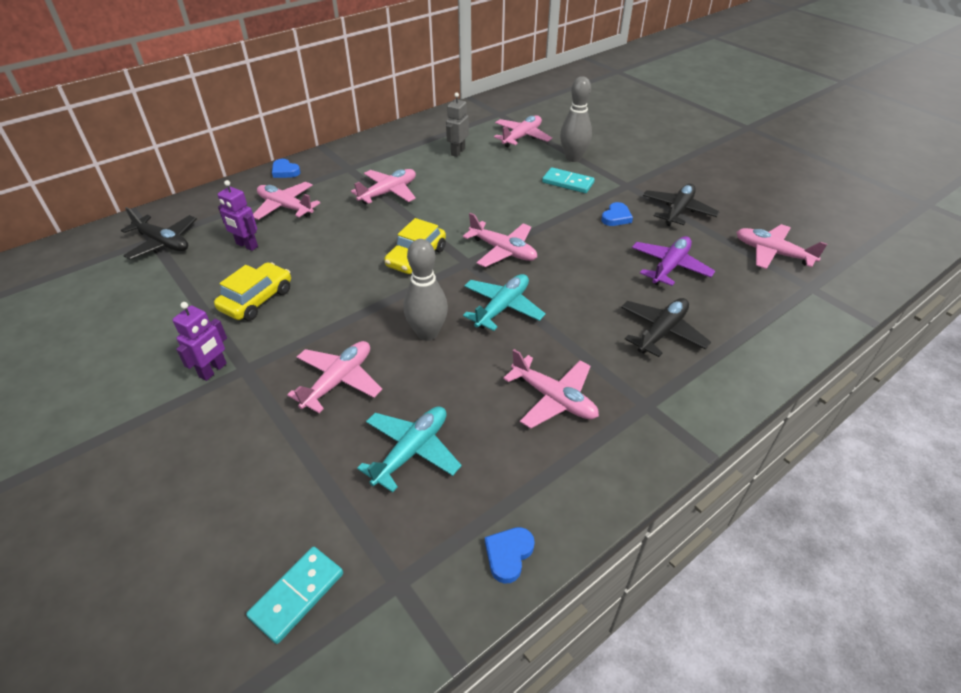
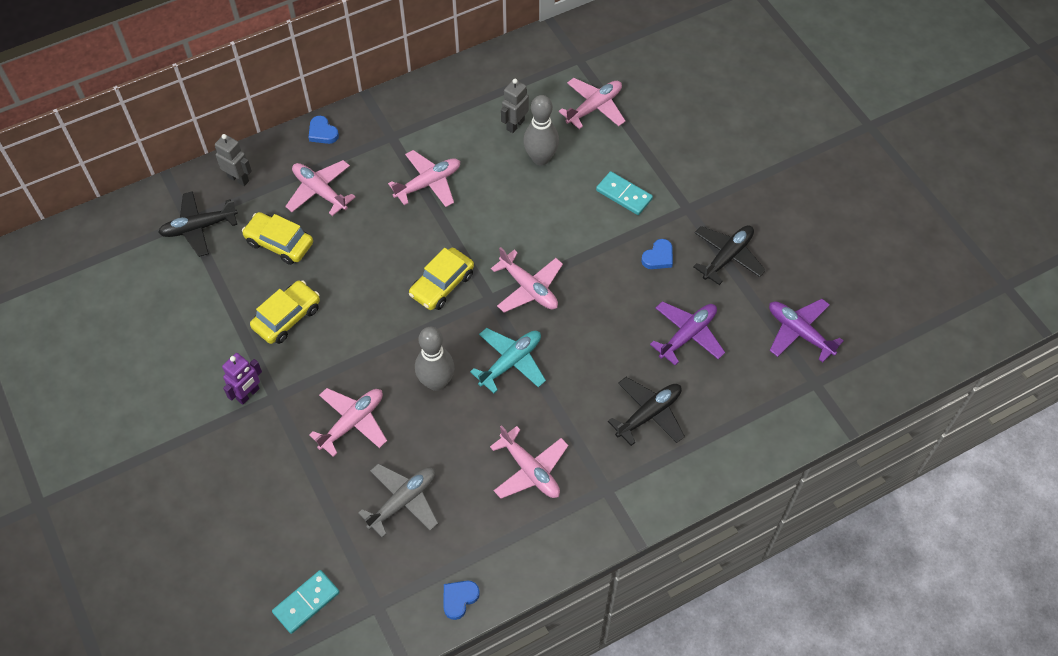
camera: 10 degrees right, 15 degrees up
(163, 243) = (199, 227): black plane -> black plane turned 120 degrees clockwise
(205, 206) = (238, 179): none -> grey robot
(247, 245) = (279, 243): purple robot -> yellow car
(412, 451) = (403, 501): turquoise plane -> grey plane
(573, 158) = (642, 153): grey bowling pin -> grey bowling pin (541, 158)
(772, 253) = (799, 332): pink plane -> purple plane

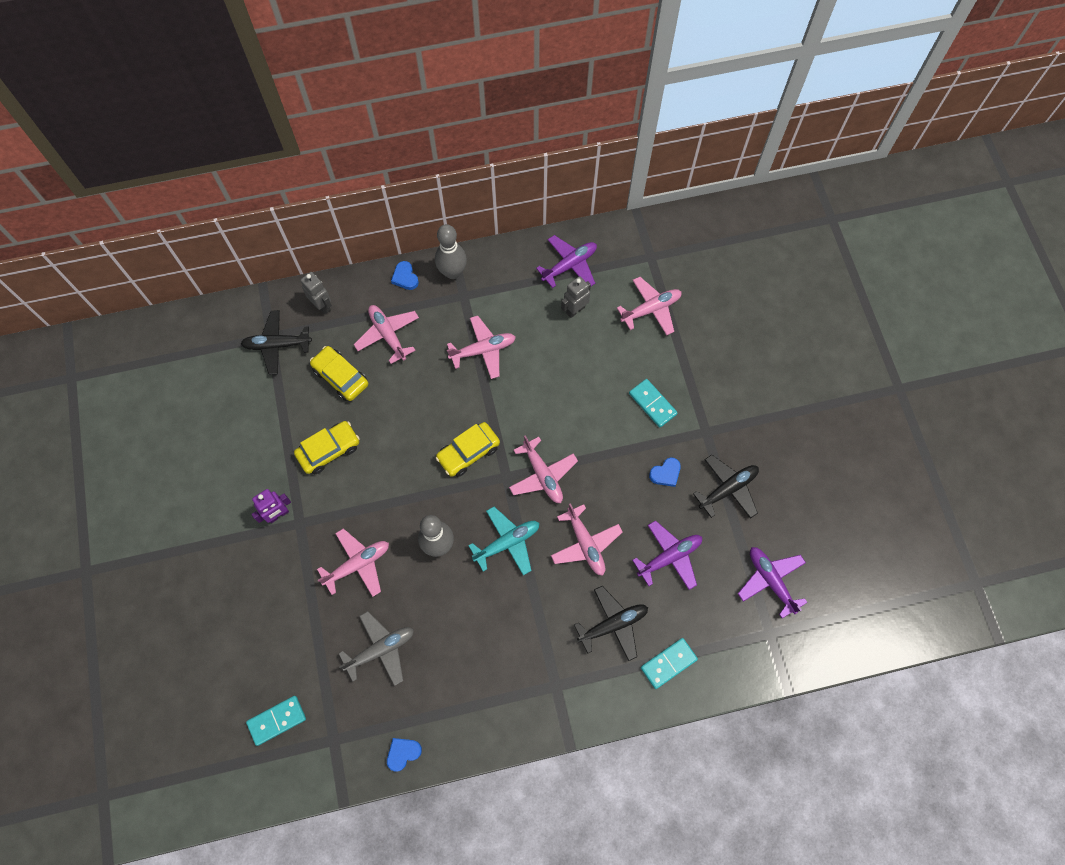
camera: 15 degrees right, 10 degrees up
(496, 84) = (569, 265): none -> purple plane
(530, 470) = (495, 650): pink plane -> pink plane (585, 544)
(541, 158) = (588, 349): grey bowling pin -> grey bowling pin (452, 272)
(719, 437) = (668, 663): none -> turquoise domino

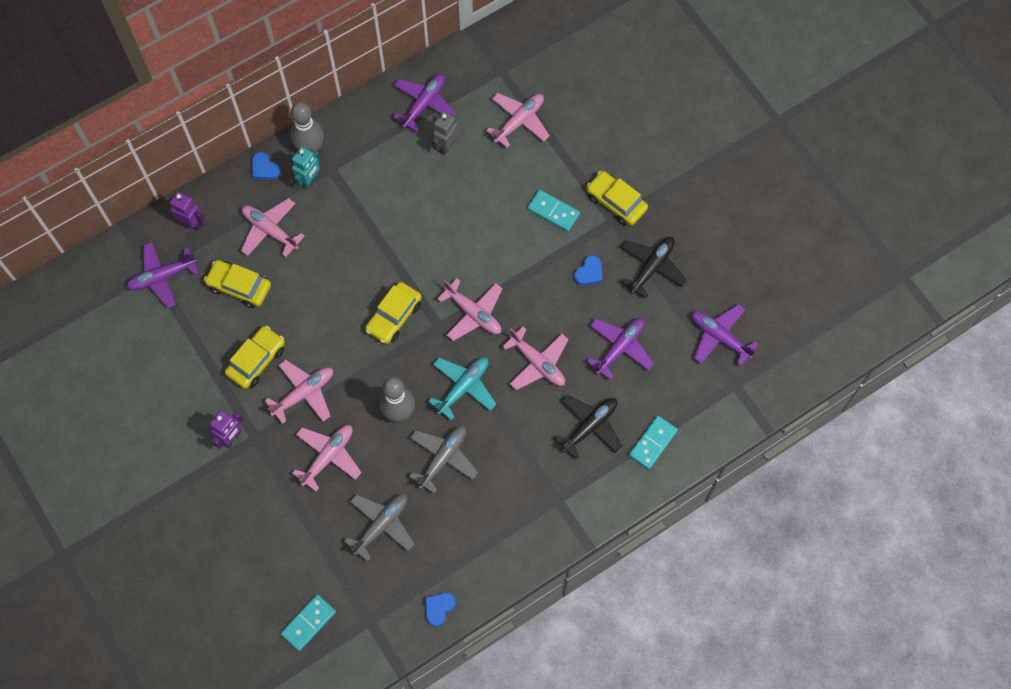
camera: 20 degrees left, 0 degrees up
(277, 345) = (162, 277): black plane -> purple plane
(322, 305) = (192, 223): grey robot -> purple robot
(440, 301) = (309, 180): none -> turquoise robot
(463, 605) = (443, 458): none -> grey plane
(483, 350) = (370, 214): pink plane -> pink plane (304, 394)
(715, 415) = (616, 202): none -> yellow car

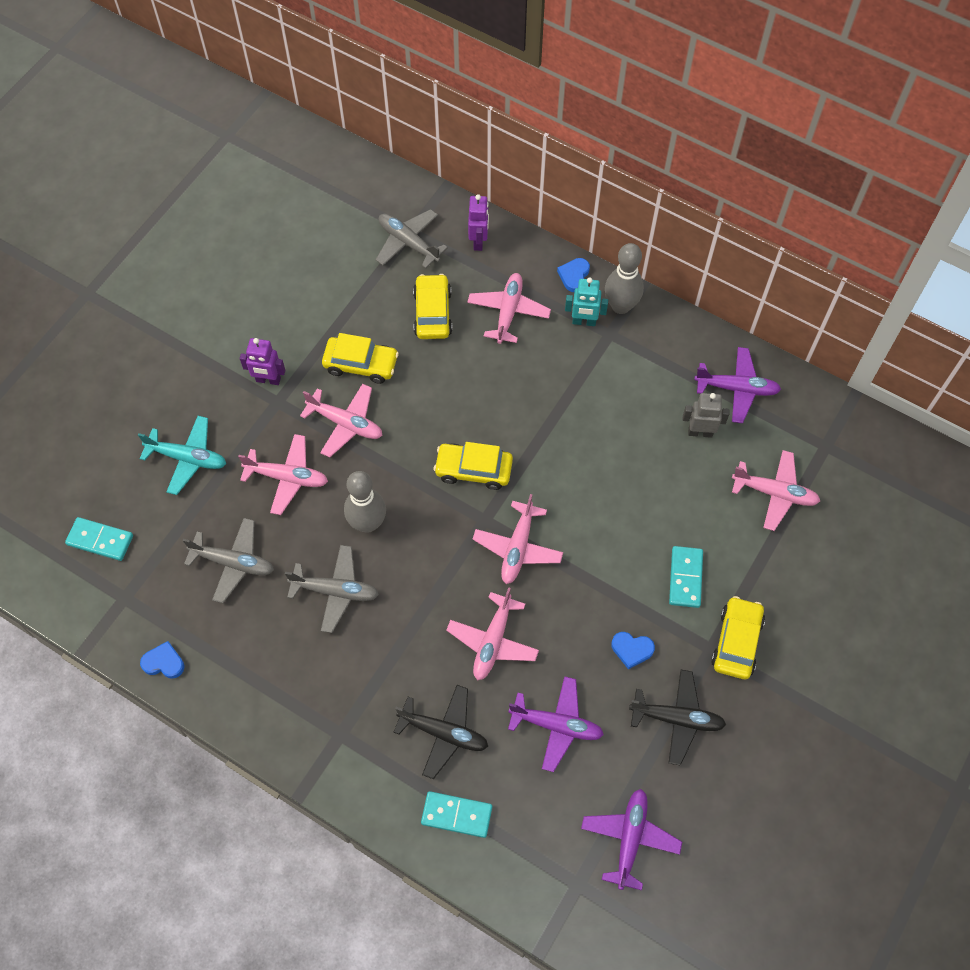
camera: 65 degrees right, 5 degrees down
(162, 277) = (408, 243): purple plane -> grey plane
(463, 387) = (426, 576): turquoise plane -> turquoise plane (187, 458)

